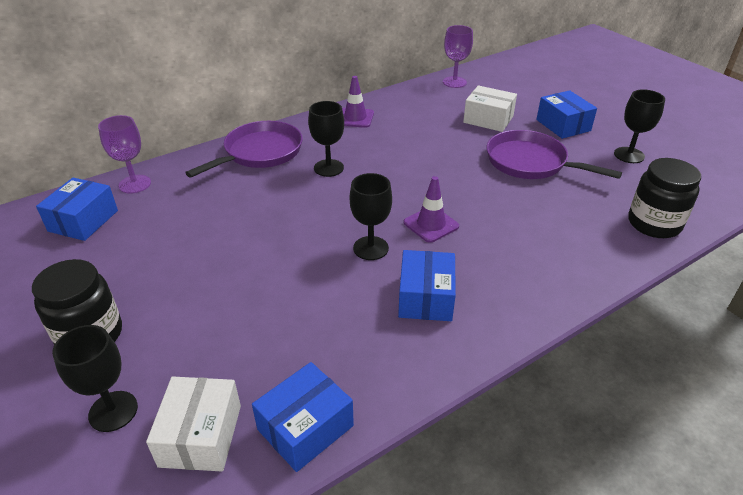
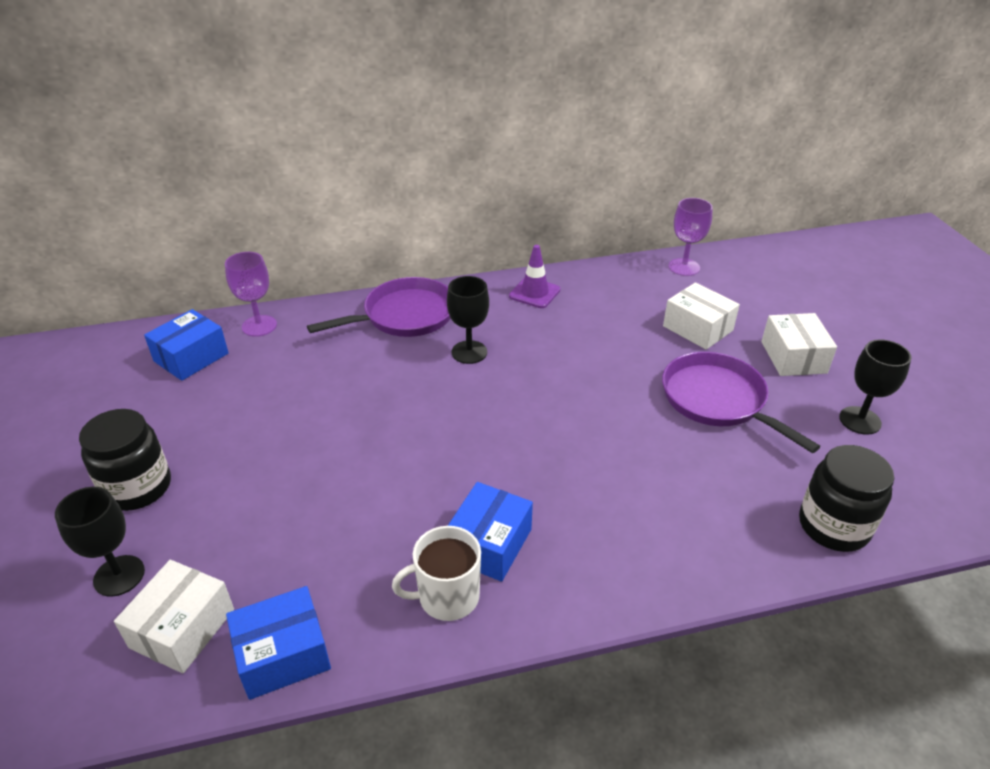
camera: 20 degrees right, 0 degrees up
(370, 248) = (461, 465): black goblet -> none
(416, 344) = (447, 597): none -> white mug
(431, 224) = (546, 453): purple traffic cone -> none
(563, 125) = (793, 357): blue box -> white box

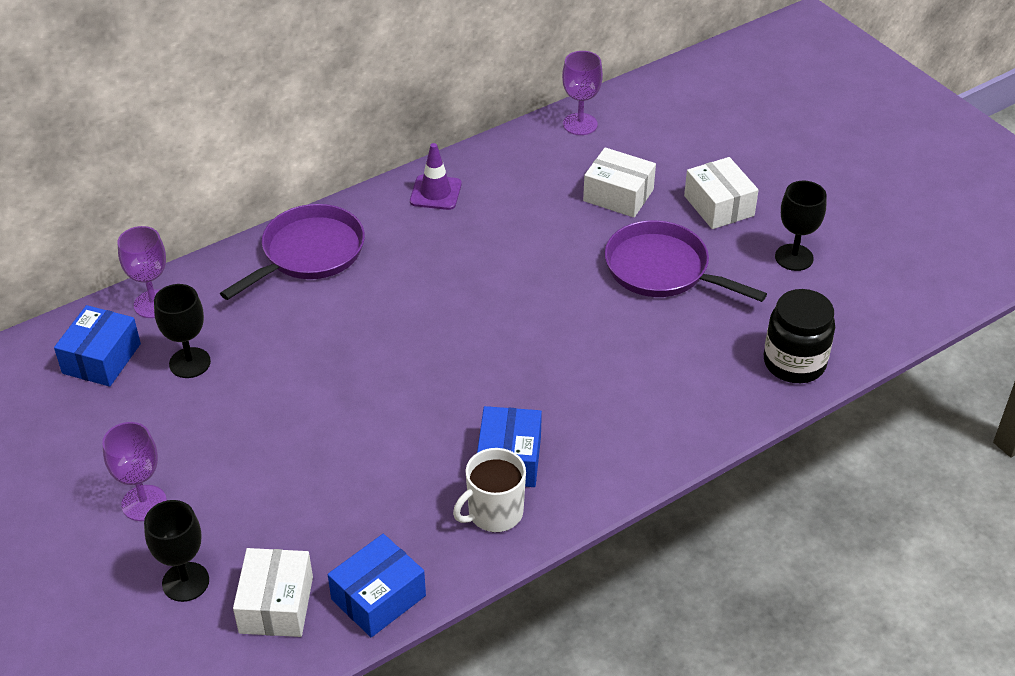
camera: 20 degrees left, 5 degrees up
(137, 488) = (144, 503): black jar -> purple goblet
(469, 352) = (399, 278): black goblet -> black goblet (190, 363)

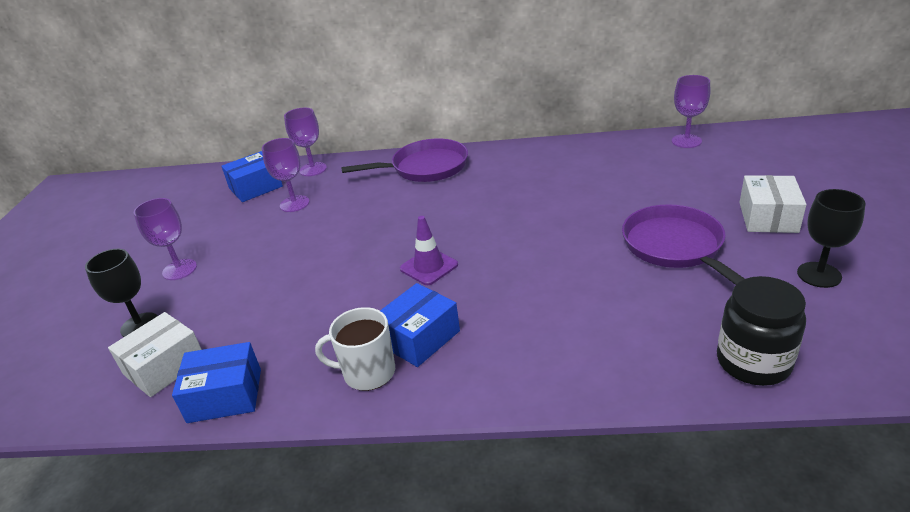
camera: 40 degrees right, 10 degrees down
(190, 363) = (294, 204): black goblet -> purple goblet
(435, 193) = (540, 156): purple traffic cone -> purple traffic cone (429, 267)
(618, 195) = (680, 189): white box -> none

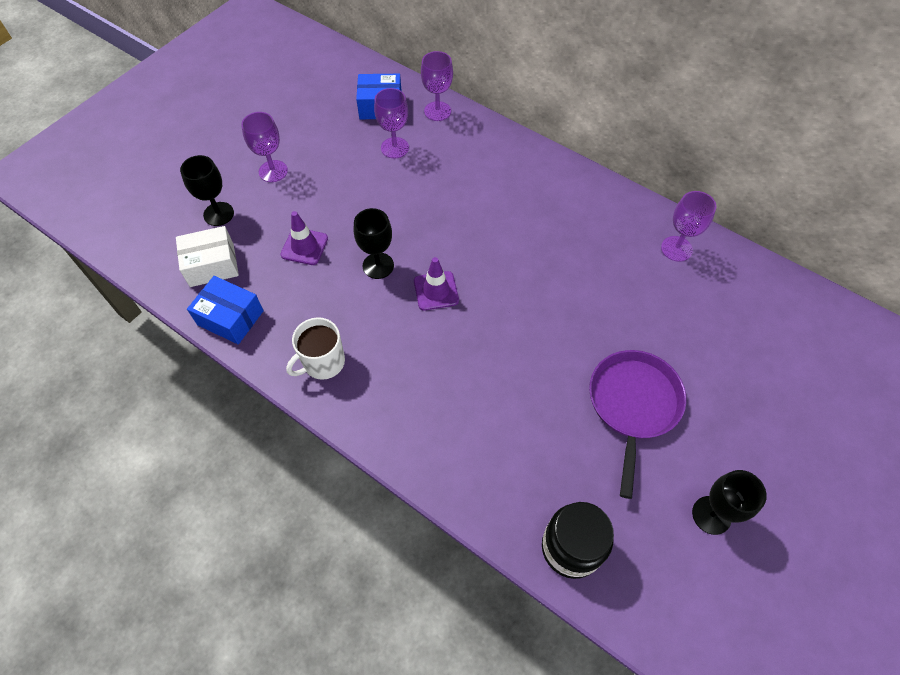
camera: 30 degrees right, 25 degrees up
(263, 302) = (304, 246): none -> purple traffic cone
(355, 278) = (378, 266): none -> black goblet
(368, 372) = (323, 362): white mug -> white mug turned 75 degrees counterclockwise
(419, 338) = (376, 356): blue box -> none
(425, 167) = (525, 170): purple pan -> none
(686, 141) = (779, 289): purple goblet -> purple goblet (676, 249)
(768, 217) = (743, 429): white box -> none

